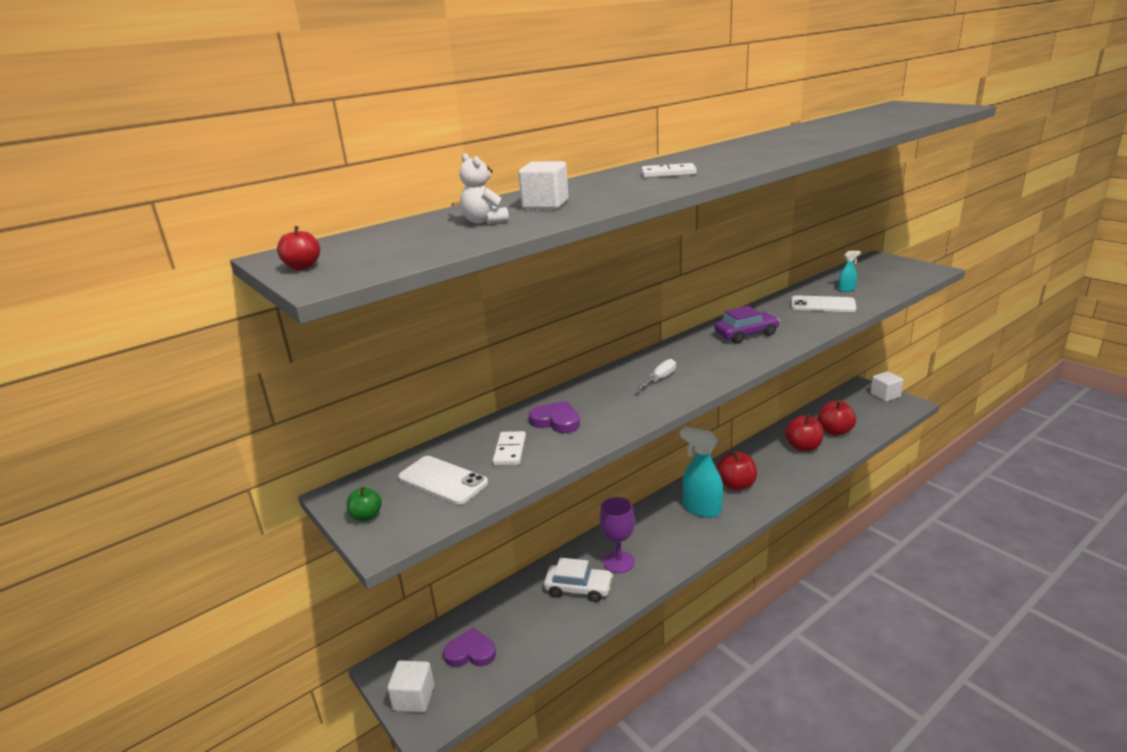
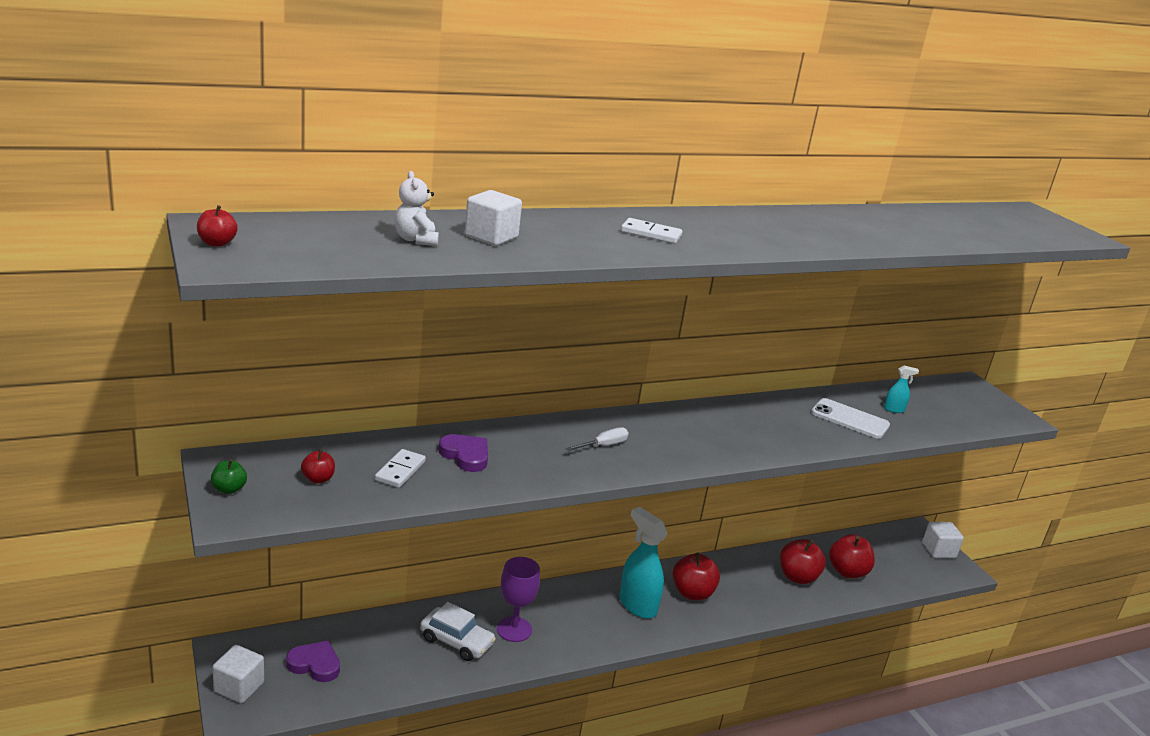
camera: 10 degrees right, 0 degrees up
(442, 480) = (318, 479): white phone -> red apple
(746, 334) = (735, 426): purple car -> none

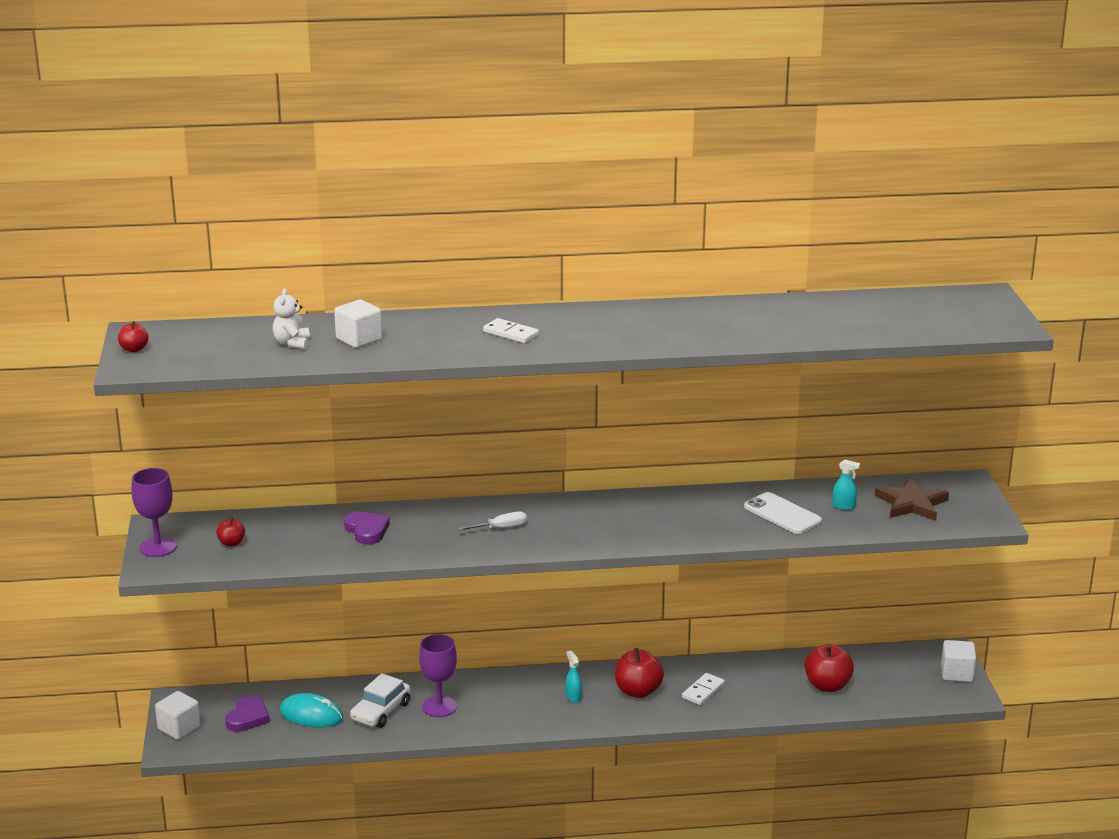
camera: 20 degrees right, 0 degrees up
(229, 489) = (158, 547): green apple -> purple goblet
(315, 664) = (248, 717): purple heart -> purple heart turned 75 degrees clockwise
(384, 653) = (311, 715): none -> turquoise mouse
(400, 471) = (303, 540): white domino -> white domino (703, 691)
(456, 641) = (381, 711): white car -> white car turned 75 degrees clockwise
(637, 605) = (573, 697): turquoise spray bottle -> turquoise spray bottle, size x0.46
(797, 577) = (765, 686): red apple -> none
(945, 405) = (911, 503): none -> brown star

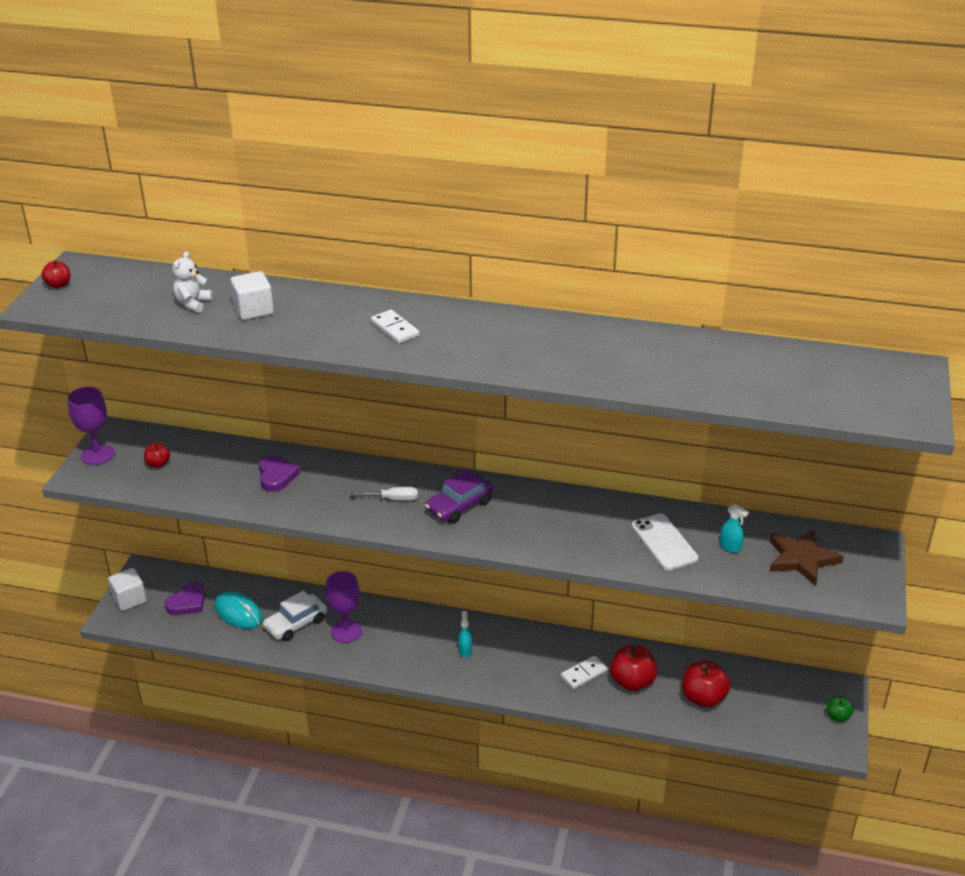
camera: 20 degrees right, 10 degrees up
(570, 521) = (459, 506): none -> purple car
(638, 691) = (525, 659): red apple -> red apple (632, 682)
(957, 673) = (837, 716): white cube -> green apple

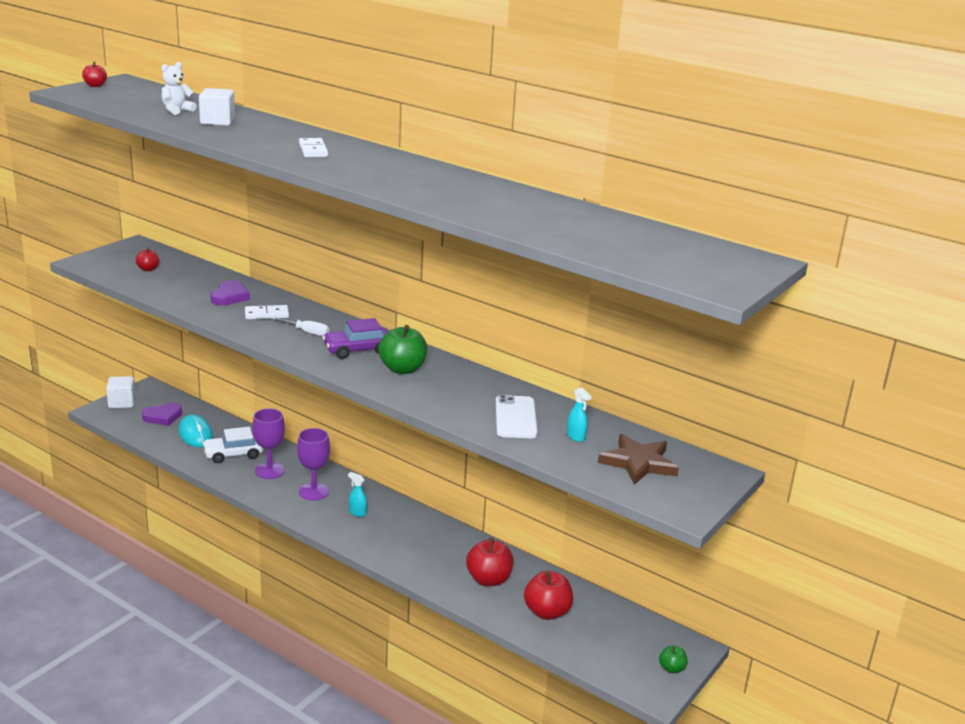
camera: 20 degrees right, 10 degrees down
(98, 455) = (110, 254): purple goblet -> purple goblet (314, 492)
(465, 650) = (357, 512): turquoise spray bottle -> turquoise spray bottle turned 75 degrees counterclockwise
(520, 517) = (402, 369): none -> green apple
(584, 674) = (448, 560): white domino -> white domino (266, 314)

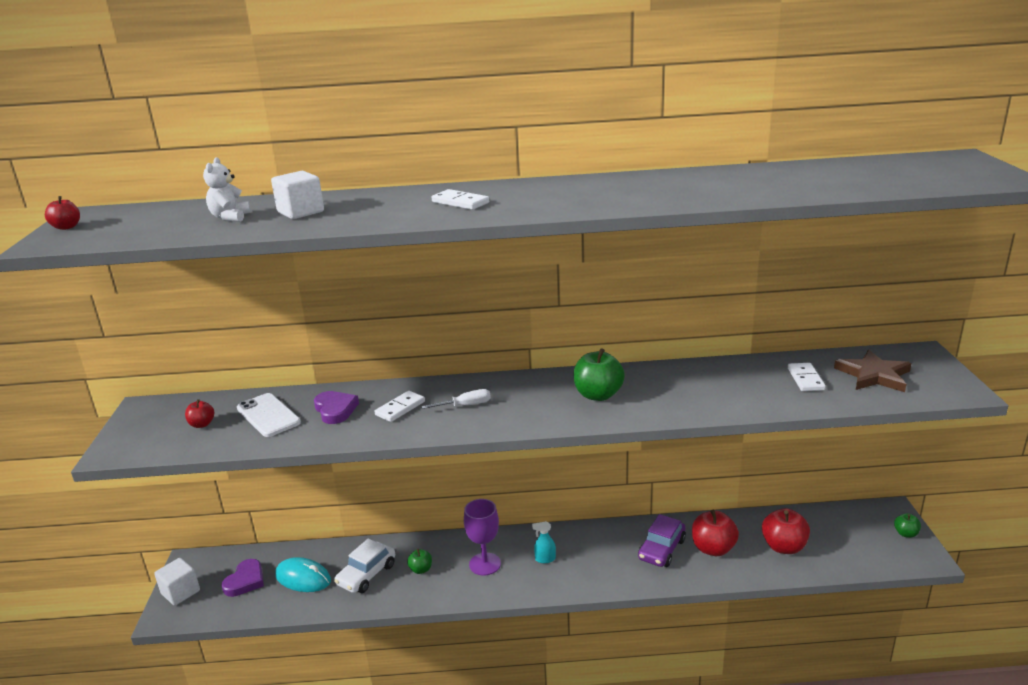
camera: 35 degrees left, 0 degrees up
(269, 471) = (421, 569): purple goblet -> green apple
(358, 350) = (534, 398): purple car -> purple car (661, 549)
(516, 417) = (745, 387): white phone -> white phone (268, 415)
(576, 436) = (805, 379): turquoise spray bottle -> white domino

